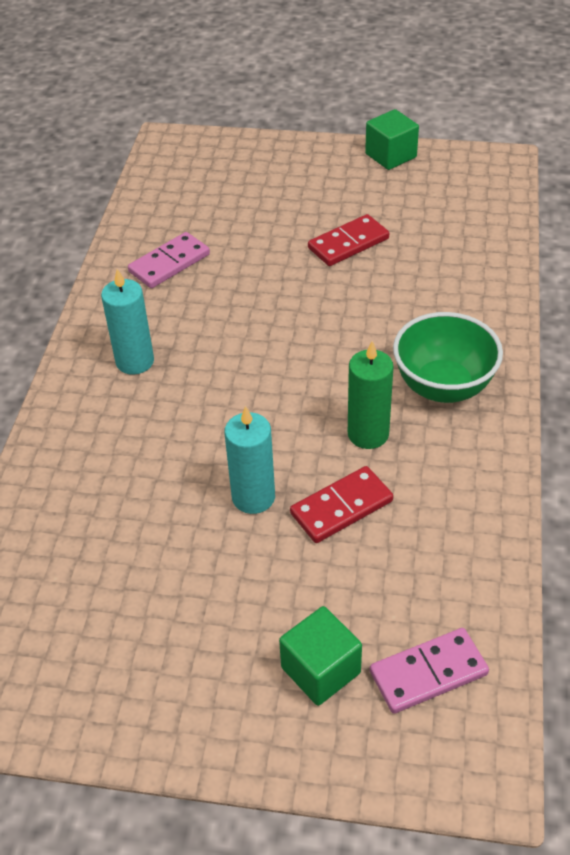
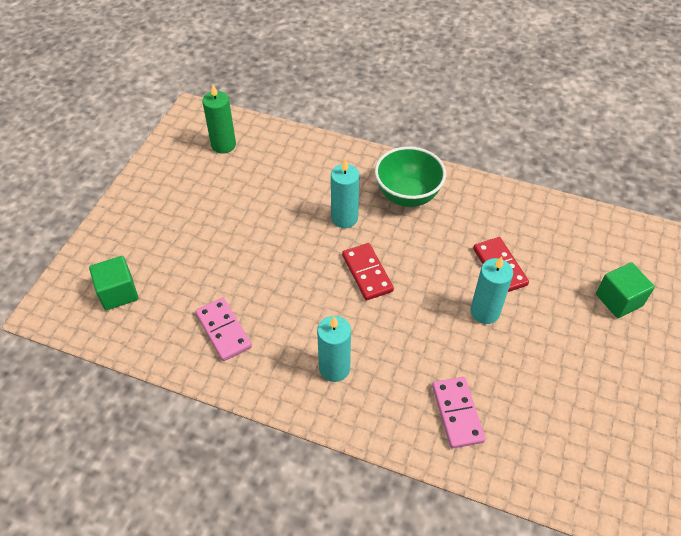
camera: 80 degrees left, 5 degrees up
(348, 243) = (247, 213): red domino -> red domino (367, 273)
(368, 434) = (440, 241): green candle -> green candle (223, 145)
(374, 330) = (344, 218): none -> turquoise candle
(390, 156) = (154, 168): green cube -> green cube (118, 293)
(428, 673) = (621, 252): pink domino -> pink domino (457, 413)

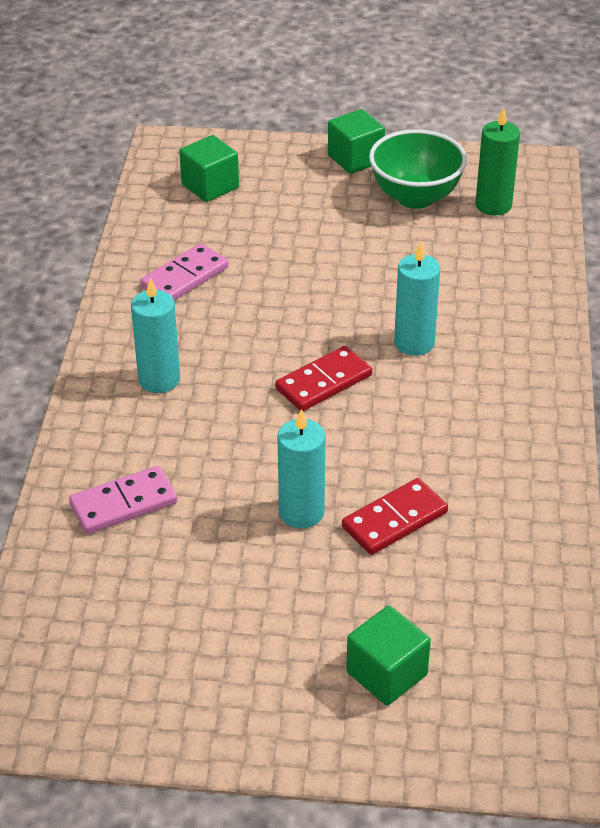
camera: 75 degrees right, 10 degrees down
(133, 200) = (355, 159): none -> green cube
(407, 195) = (492, 399): green bowl -> green bowl (415, 197)

